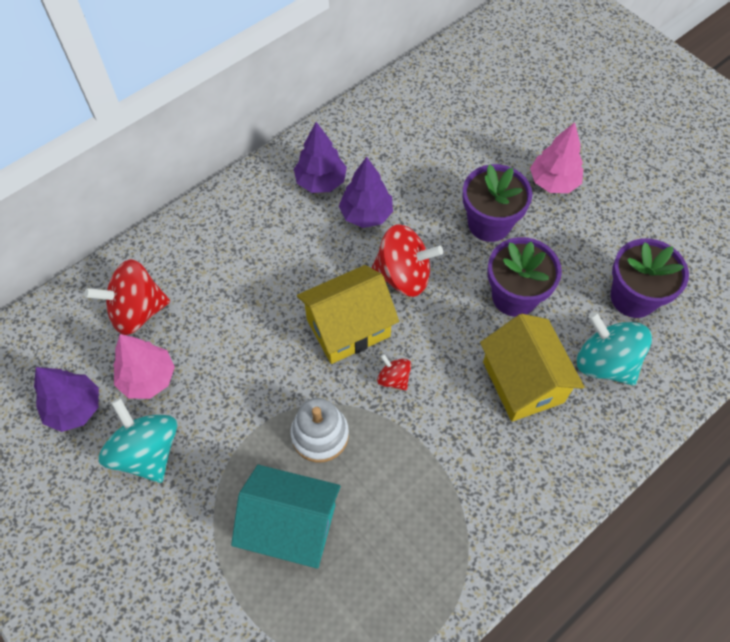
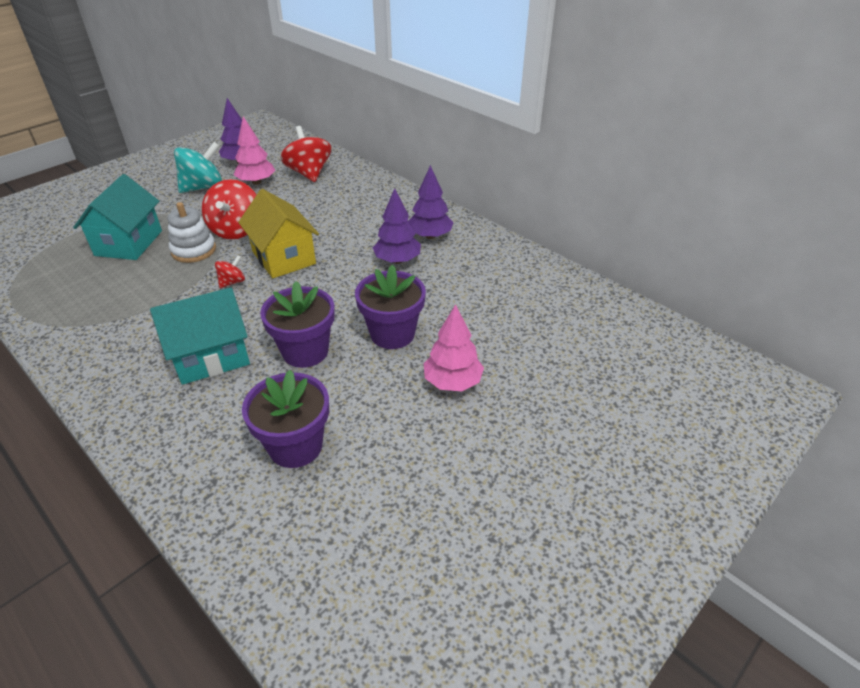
camera: 85 degrees right, 20 degrees down
(403, 276) = (332, 283): red spinning top -> red spinning top (236, 230)
(523, 382) = (211, 357): yellow house -> turquoise house
(605, 363) = (218, 417): turquoise spinning top -> none

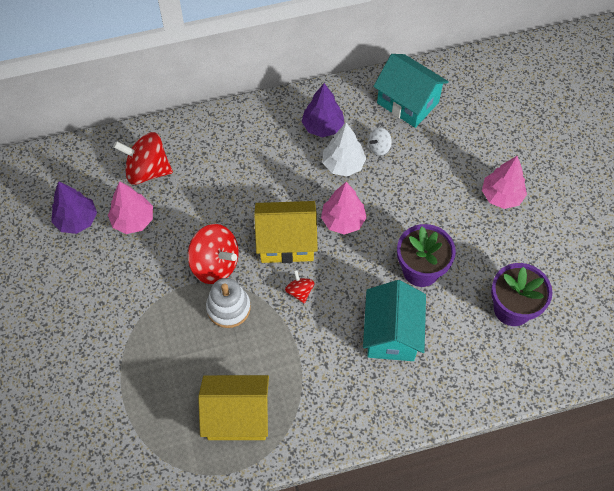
camera: 60 degrees left, 20 degrees up
(77, 291) = (237, 416): none -> yellow house
(129, 243) = (179, 359): turquoise house -> turquoise house (407, 102)
(203, 187) = (109, 269): turquoise spinning top -> none
(331, 281) = (343, 220): none -> pink tree
(392, 334) = (432, 208): purple flower pot -> none
(397, 260) = (343, 164): purple tree -> white tree
(437, 274) = (379, 147): none -> white spinning top

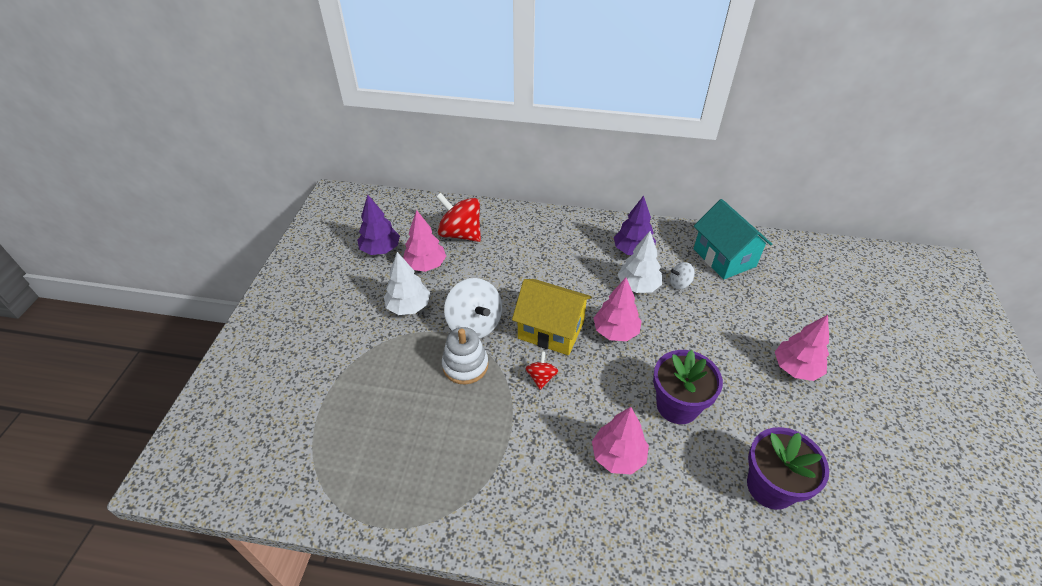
camera: 25 degrees right, 15 degrees down
(143, 271) = (408, 306): none -> white tree
(215, 264) = (474, 324): red spinning top -> white spinning top
(237, 416) = (415, 470): yellow house -> none
(391, 333) = (618, 456): turquoise house -> pink tree

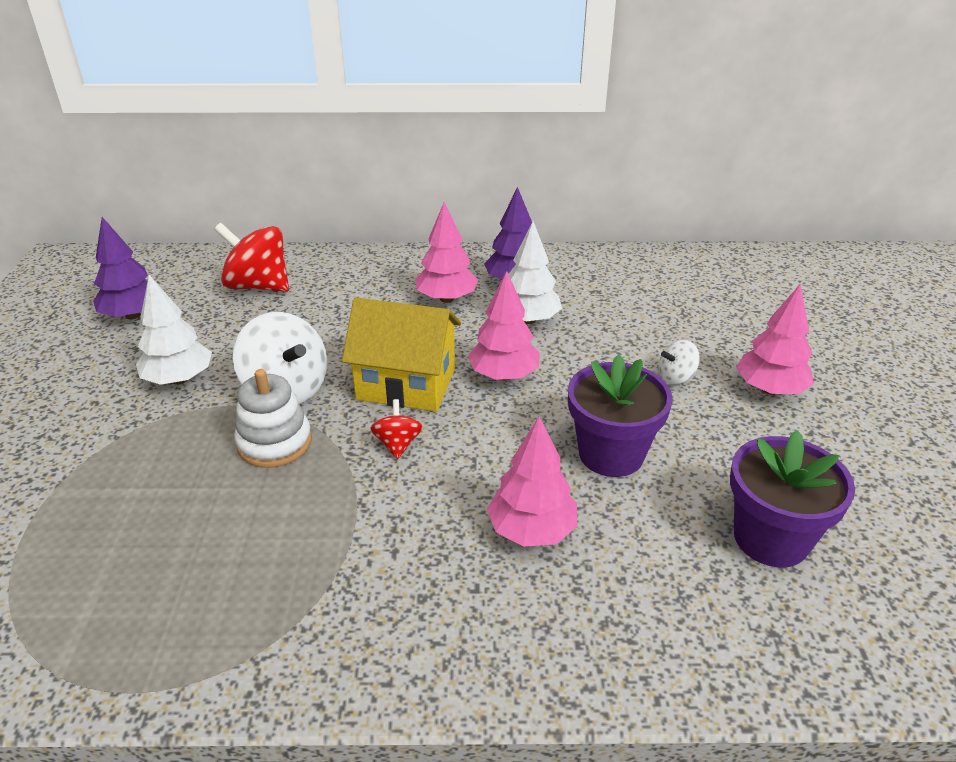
camera: 10 degrees left, 10 degrees down
(425, 265) = (205, 327): pink tree -> pink tree (446, 298)
(679, 283) = (587, 311): white spinning top -> white spinning top (676, 377)
(724, 257) = (642, 277): turquoise house -> none

